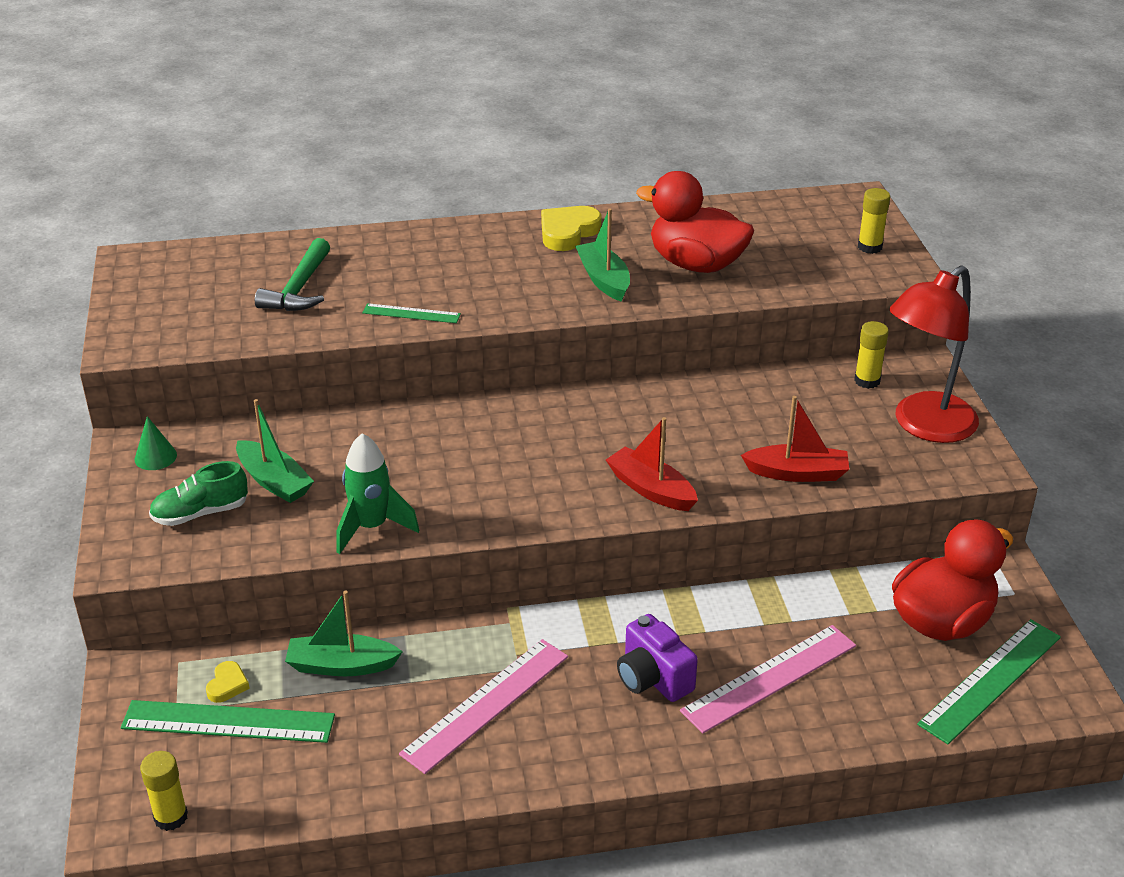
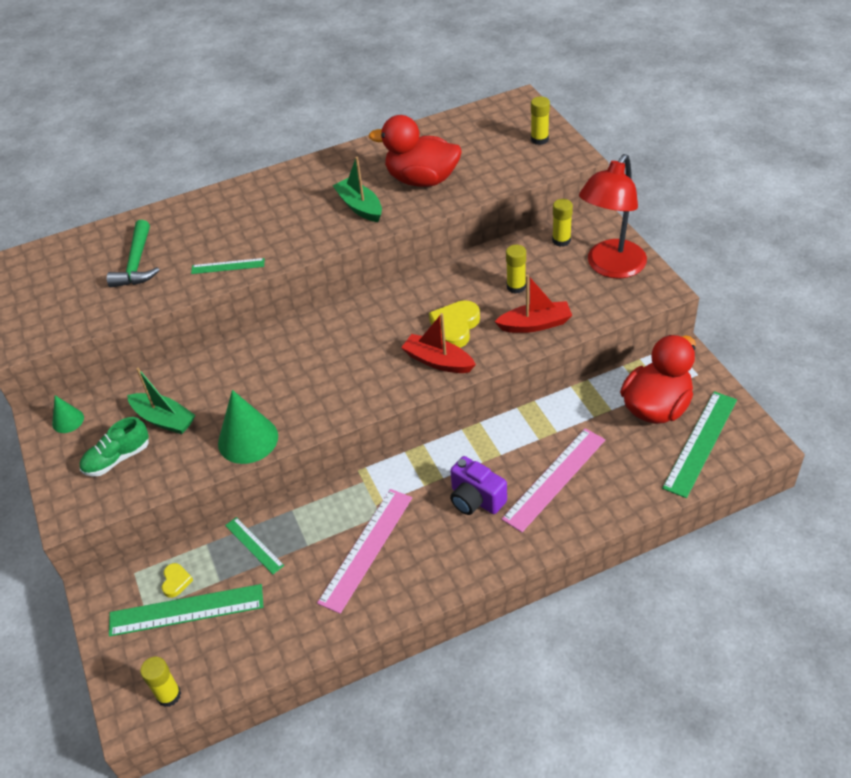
camera: 10 degrees left, 10 degrees up
(341, 665) = (254, 545): green boat -> green ruler
(371, 527) = (248, 439): green rocket -> green cone
(568, 232) = (321, 173): yellow heart -> yellow heart (455, 327)
(786, 423) = (516, 287): none -> yellow glue stick

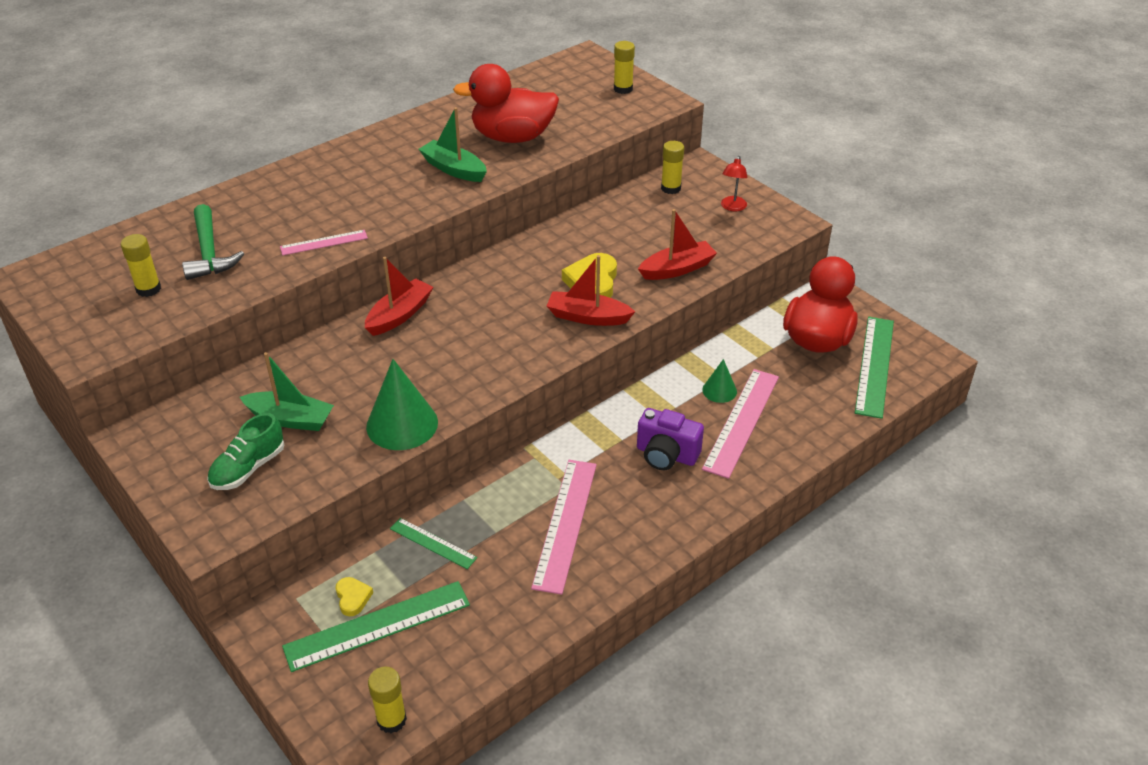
camera: 20 degrees left, 5 degrees down
(68, 420) = (167, 438): green cone -> green cone (719, 390)
(228, 266) = (324, 242): green ruler -> pink ruler
(282, 336) = (399, 315): none -> red boat
(516, 287) = (641, 236): yellow glue stick -> yellow glue stick (148, 289)
(610, 267) = (732, 207): red lamp -> red lamp, size x0.41

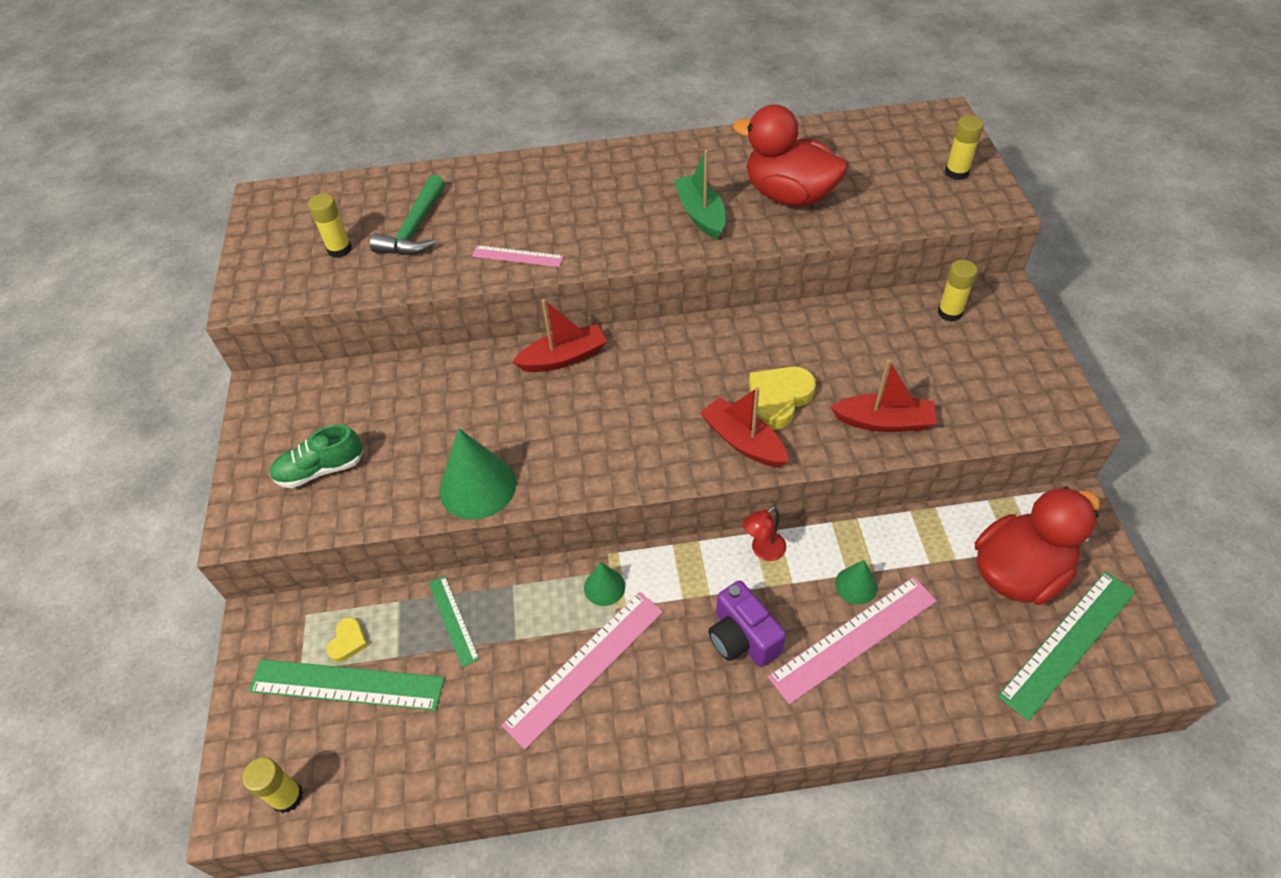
camera: 35 degrees right, 10 degrees up
(290, 419) = (390, 432): green boat -> none
(538, 469) = (604, 587): none -> green cone
(732, 207) = (1006, 365): red lamp -> red lamp (763, 551)

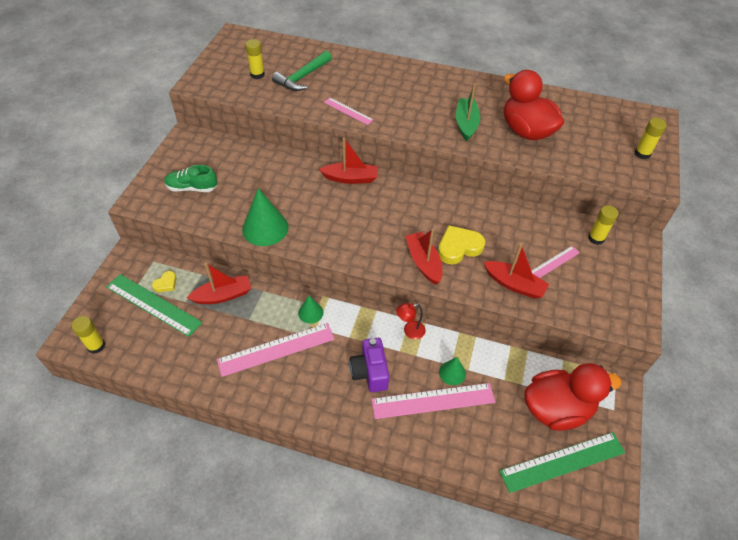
camera: 20 degrees right, 0 degrees up
(453, 620) = (223, 295): green ruler -> red boat
(916, 369) = (553, 263): none -> pink ruler

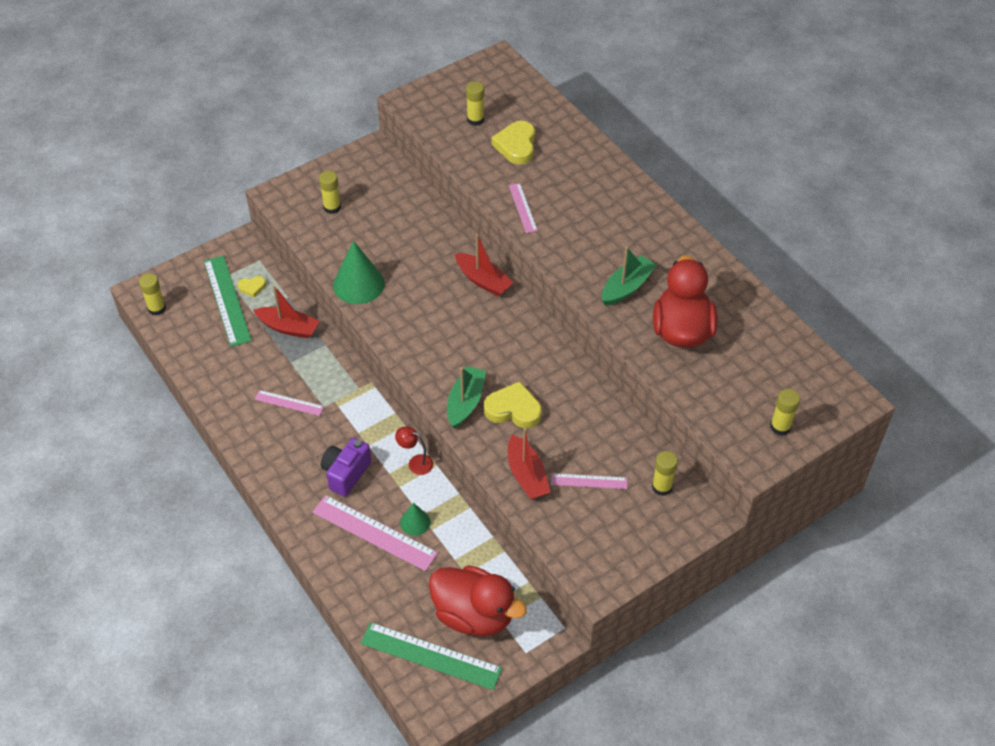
camera: 40 degrees right, 0 degrees up
(192, 188) = (332, 207): green shoe -> yellow glue stick
(276, 349) = (289, 403): pink ruler -> pink ruler, size x0.56
(302, 77) = (516, 145): green hammer -> yellow heart
(310, 312) = (346, 390): green cone -> none
(423, 262) = (465, 402): red boat -> green boat

